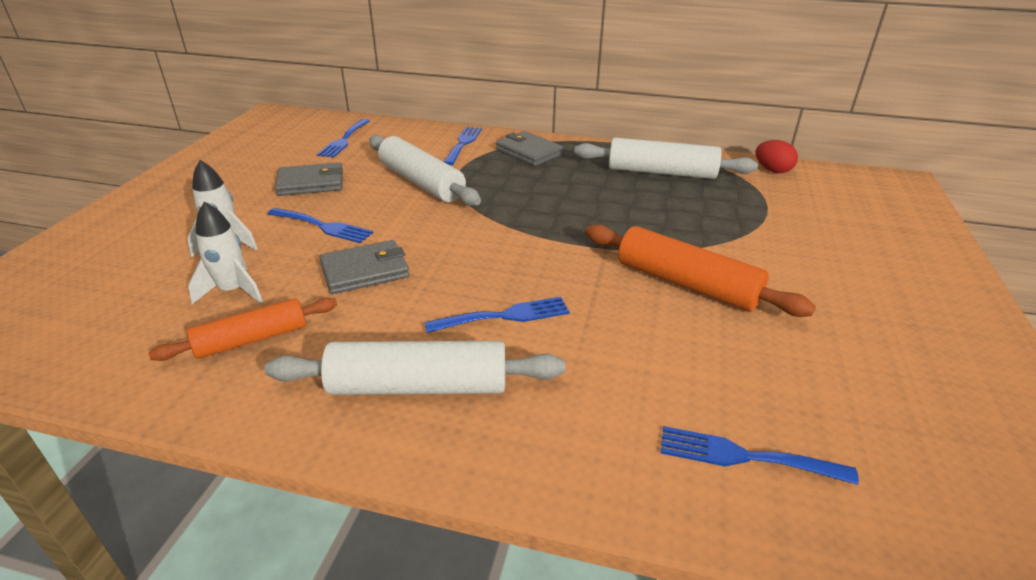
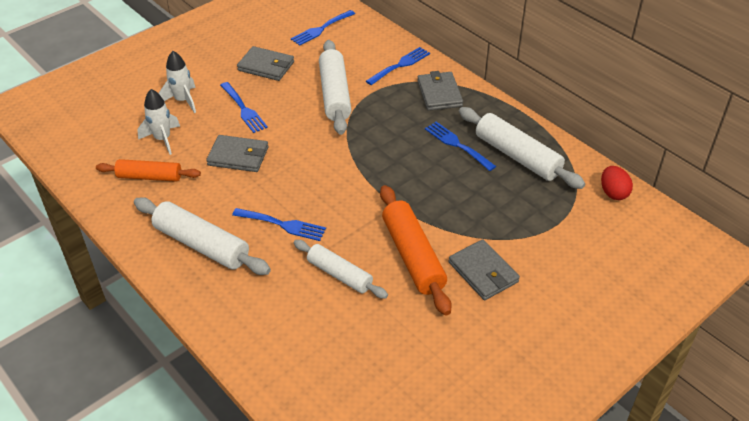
camera: 35 degrees right, 10 degrees up
(636, 336) = (339, 274): none -> white rolling pin
(745, 457) = (313, 365): blue fork -> blue fork (457, 145)
(769, 268) = (483, 272): none -> grey wallet

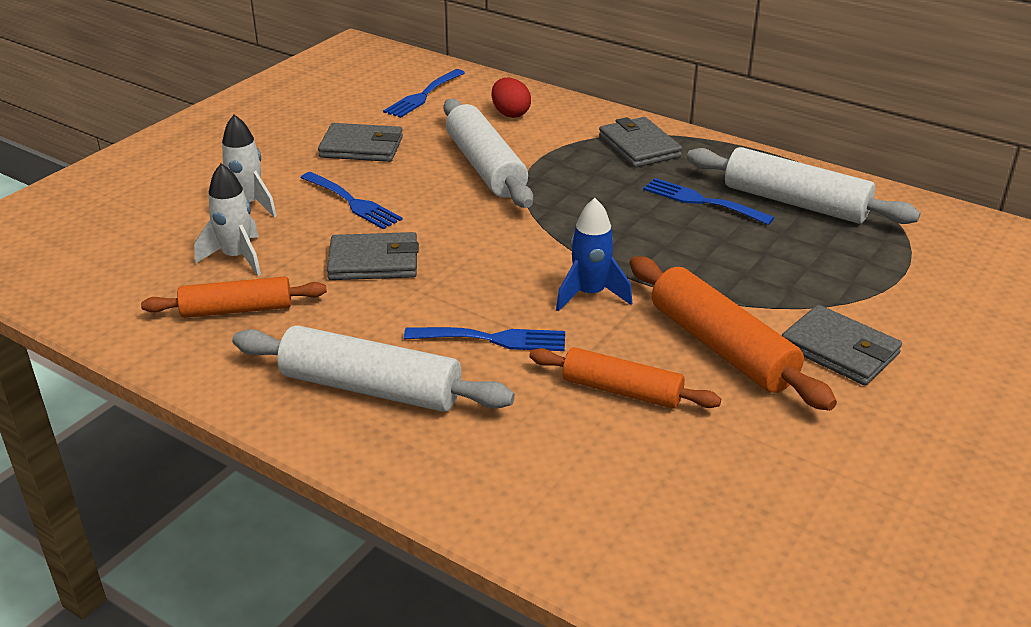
camera: 15 degrees left, 10 degrees down
(339, 274) = (622, 390): white rolling pin -> orange rolling pin
(353, 204) = (590, 294): none -> blue rocket
(400, 65) = (563, 122): blue fork -> none
(613, 193) = (955, 225): red egg -> red egg (510, 114)

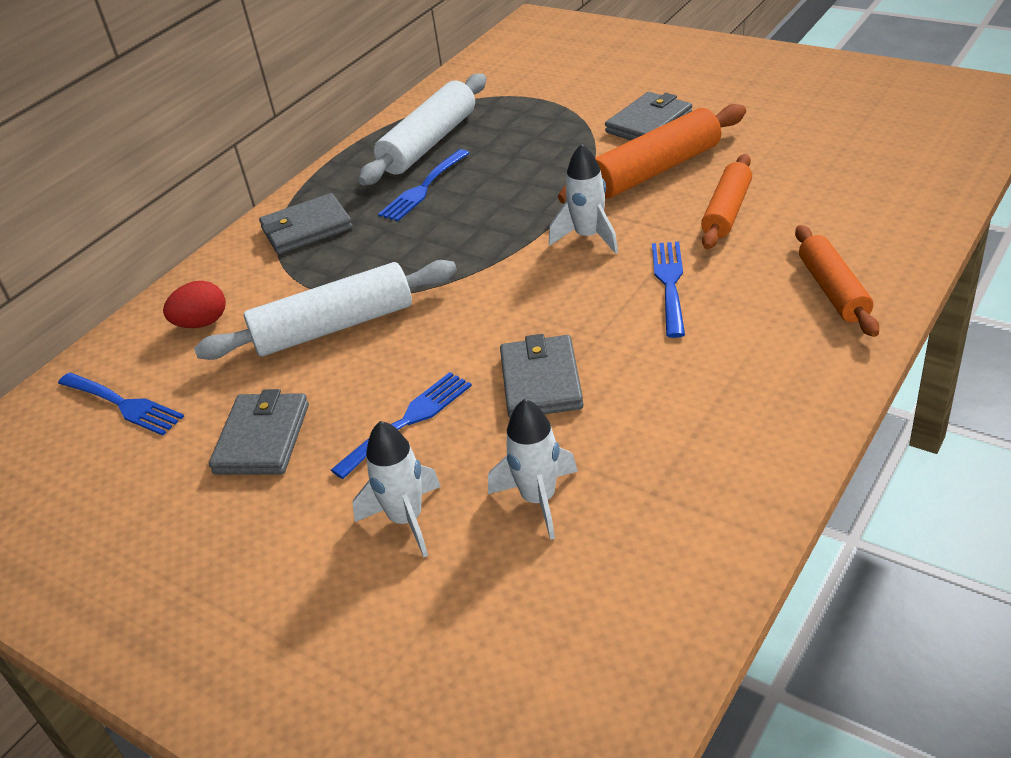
camera: 85 degrees left, 5 degrees up
(237, 310) = (651, 473): orange rolling pin -> orange rolling pin (833, 290)
(371, 388) = (764, 346): white rolling pin -> none
(590, 294) = (588, 237): blue rocket -> white rocket

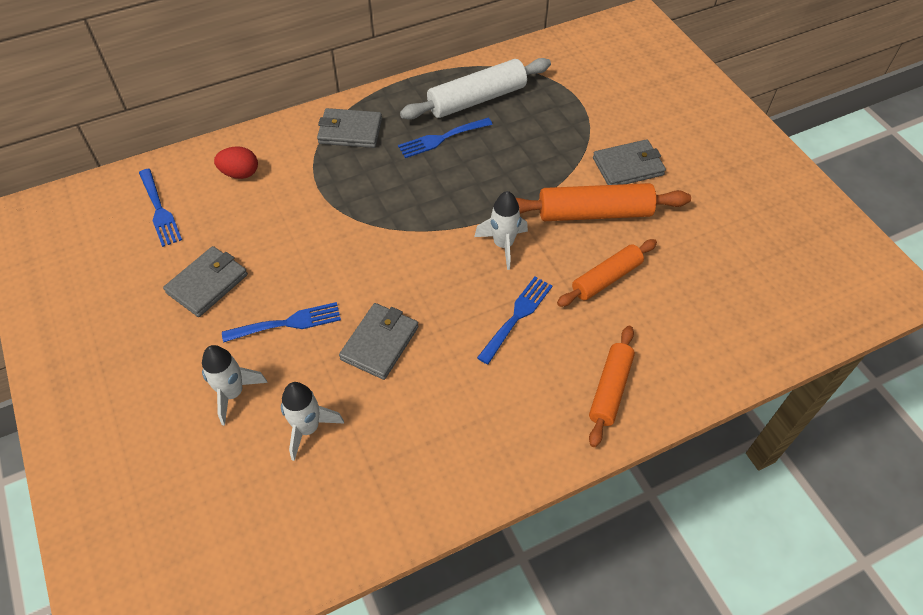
camera: 25 degrees right, 15 degrees up
(334, 327) = (304, 223): white rolling pin -> none

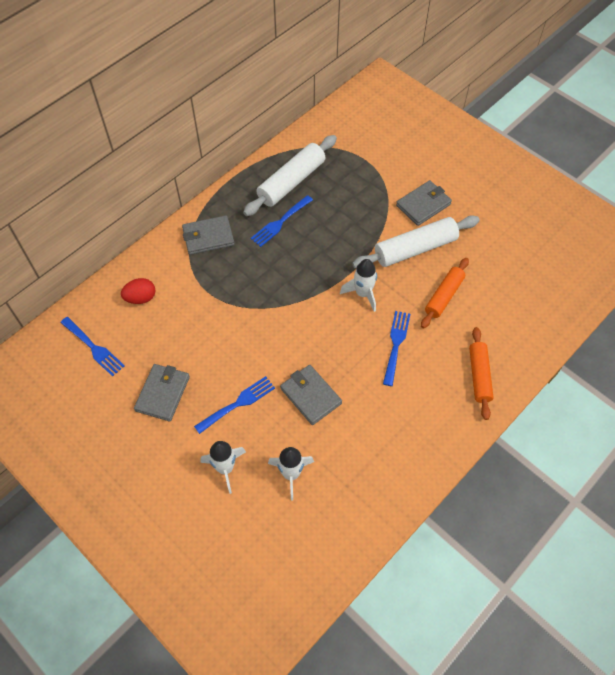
camera: 20 degrees left, 5 degrees up
(379, 343) = (310, 396): grey wallet -> grey wallet turned 45 degrees counterclockwise
(594, 213) = (415, 249): orange rolling pin -> white rolling pin

